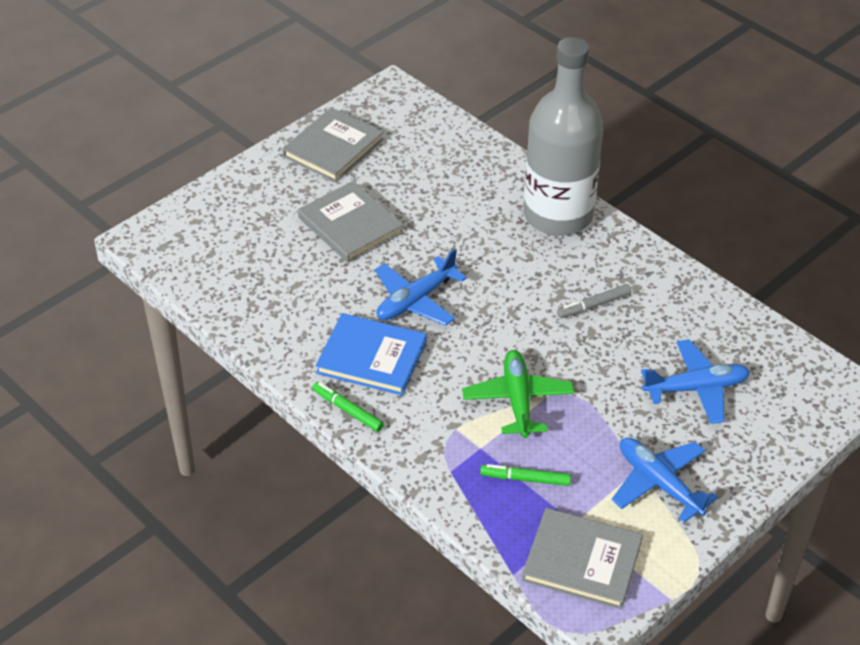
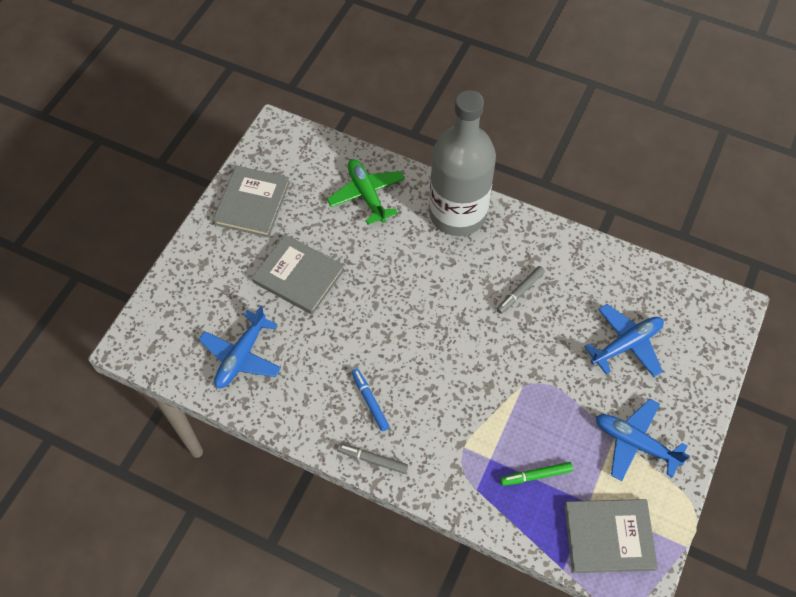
camera: 20 degrees left, 15 degrees up
(347, 410) = (372, 460): green marker -> grey marker
(371, 357) = (370, 401): blue book -> blue marker
(415, 300) = (381, 333): blue plane -> blue plane (241, 356)
(517, 400) = (499, 402): green plane -> green plane (367, 195)

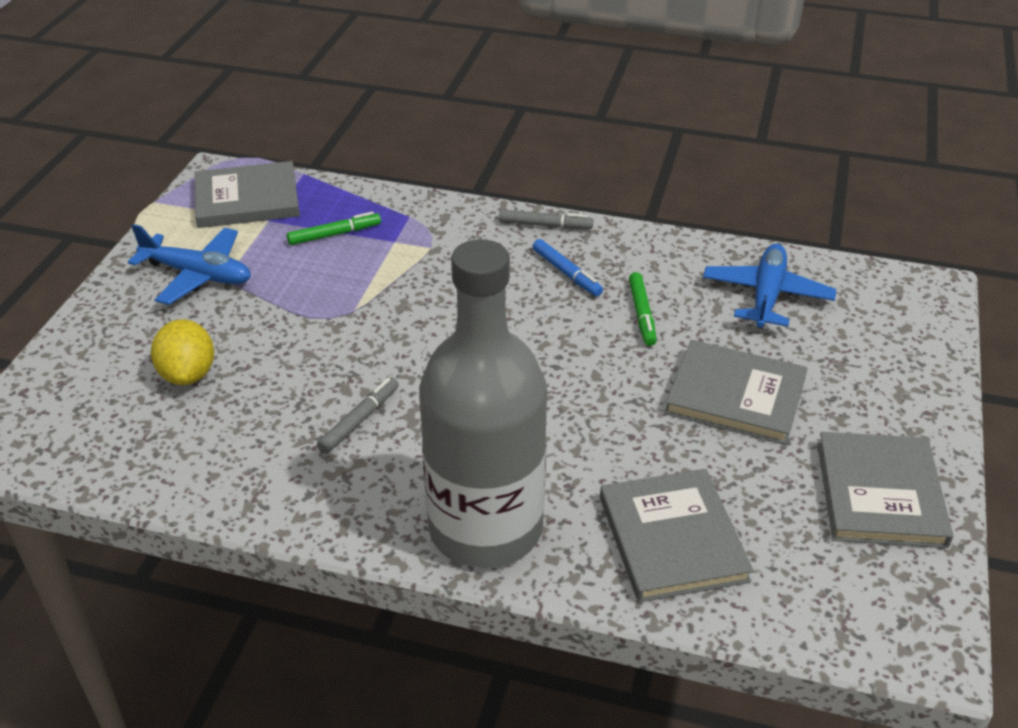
camera: 170 degrees right, 20 degrees down
(330, 352) = (642, 314): none -> green marker
(367, 195) = (672, 538): green plane -> grey book
(626, 344) = (188, 374): blue plane -> yellow lemon

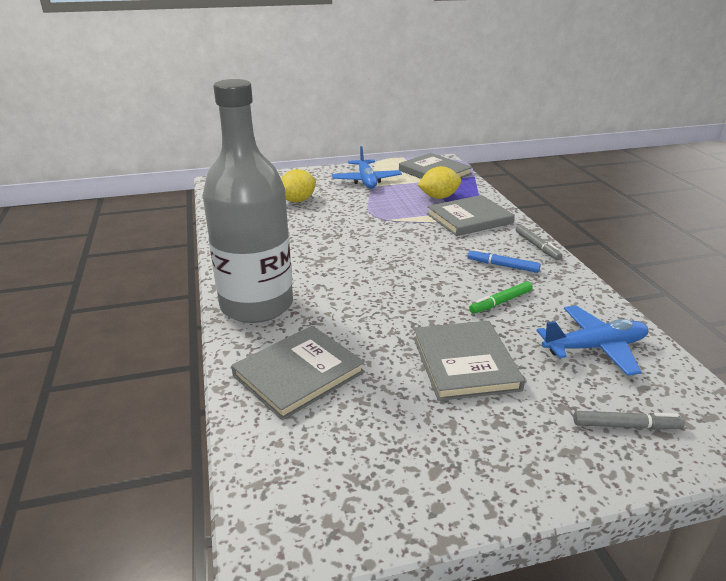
camera: 60 degrees right, 10 degrees down
(334, 234) = (438, 197): green marker -> yellow lemon
(359, 420) = (307, 246): grey marker -> grey marker (626, 426)
(566, 273) = (502, 266): blue marker -> blue marker turned 90 degrees clockwise
(880, 493) = (432, 468): grey book -> grey book (469, 218)

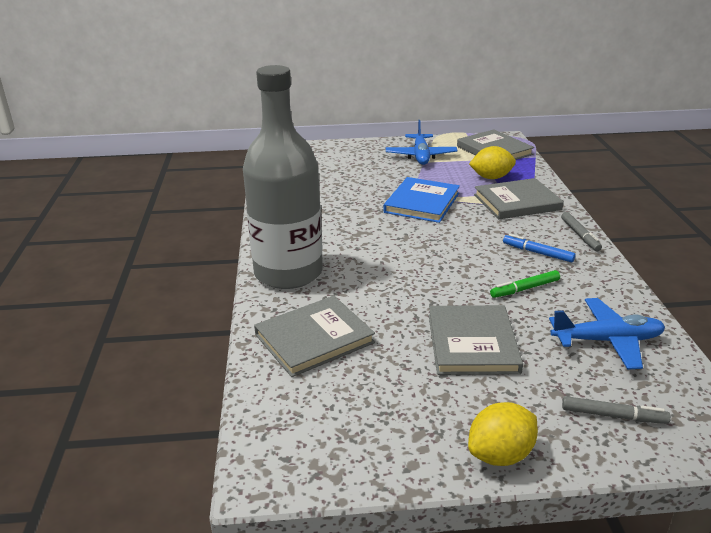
camera: 10 degrees right, 0 degrees up
(298, 200) = (347, 173): yellow lemon -> yellow lemon (500, 455)
(378, 225) = (422, 203): none -> blue book

